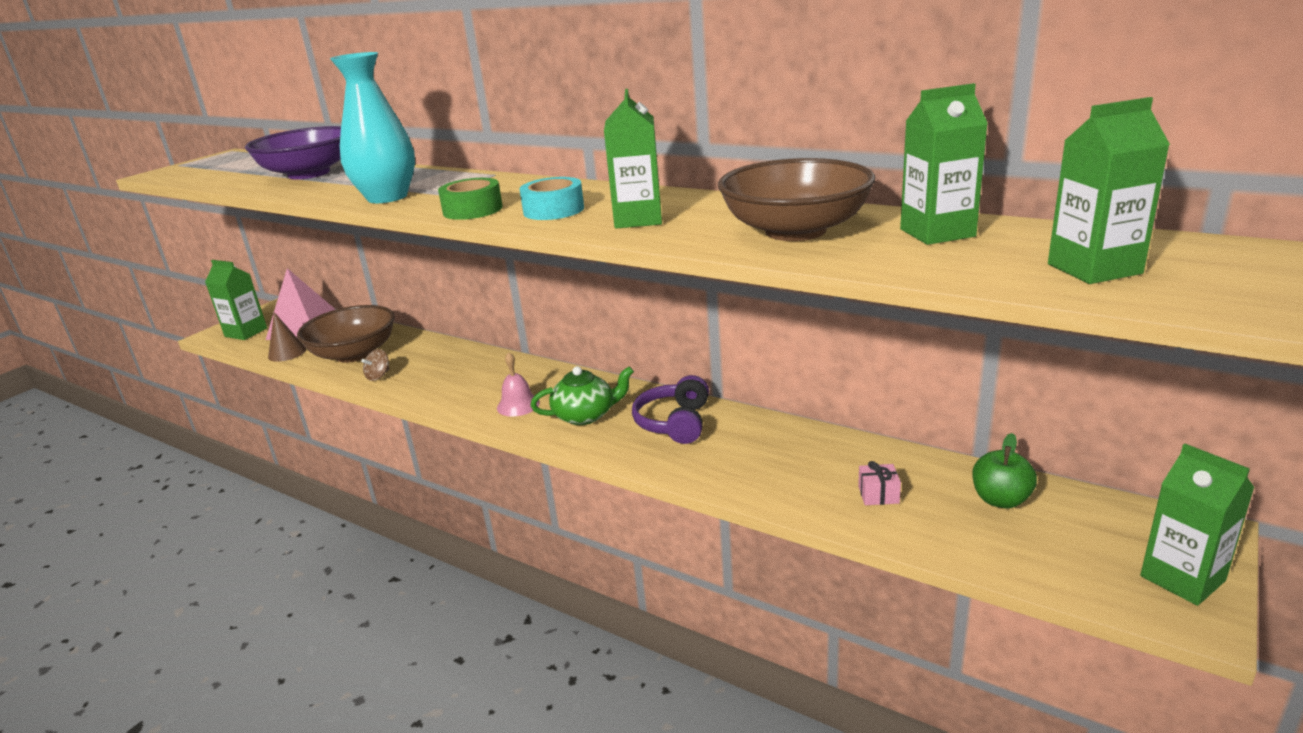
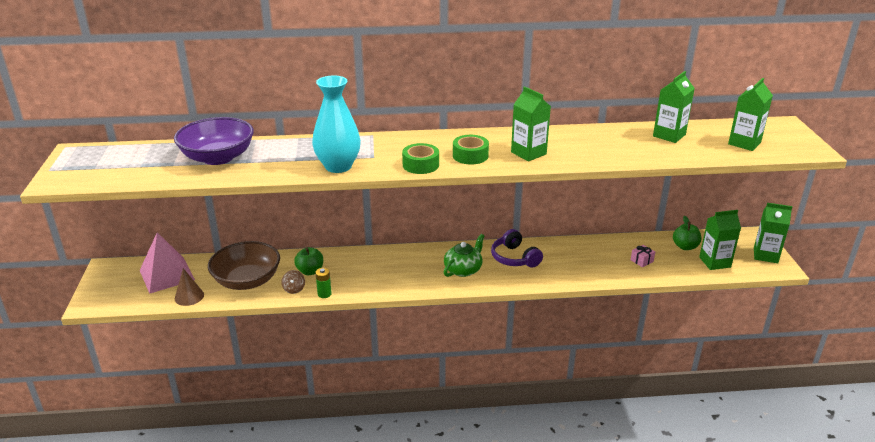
camera: 40 degrees left, 5 degrees up
(246, 332) = (118, 293): green carton -> green carton (714, 262)
(396, 391) = (324, 294): none -> green battery
(422, 362) = (310, 271): none -> green apple
(518, 405) = (416, 276): pink bell -> none
(553, 210) = (470, 156): turquoise tape -> green tape
(795, 231) = (613, 145): brown bowl -> none

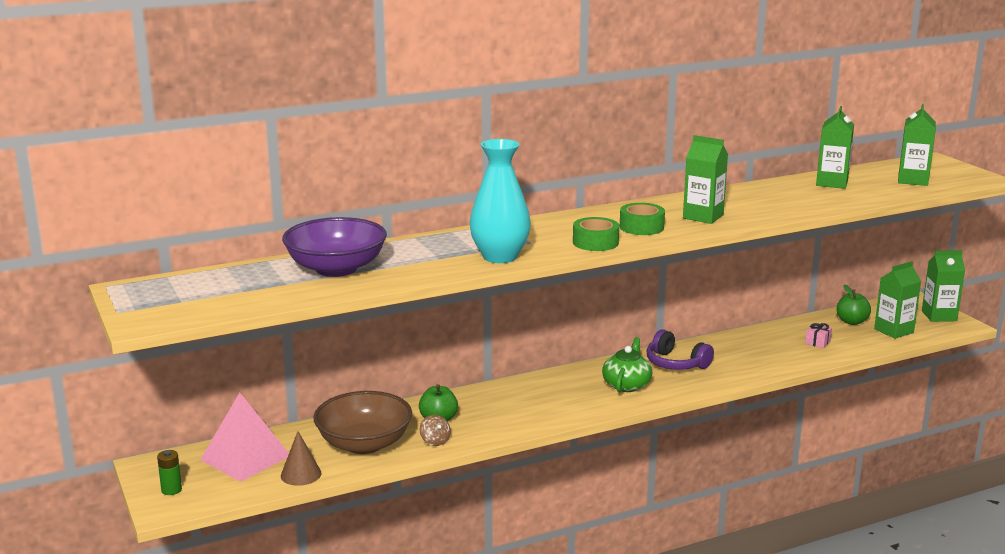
camera: 20 degrees left, 10 degrees down
(324, 294) = (479, 439): green battery -> green battery (171, 490)

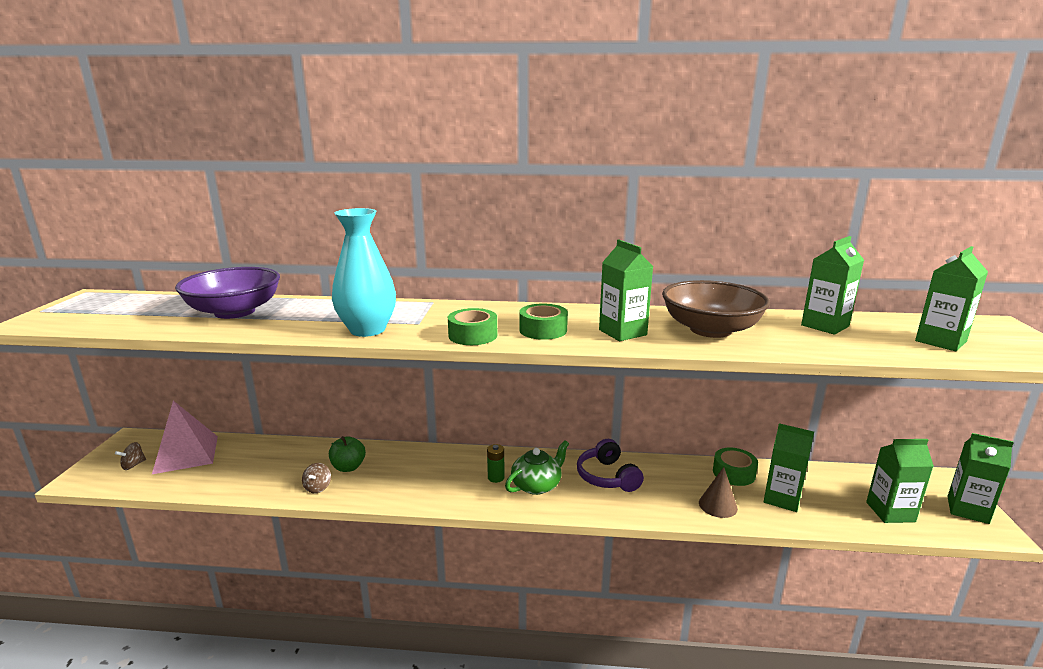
camera: 30 degrees right, 0 degrees up
(171, 490) = (107, 465): green battery -> green battery (496, 477)
(203, 482) = (133, 465): none -> brown spinning top
(301, 474) = (192, 483): brown cone -> brown cone (718, 505)
(364, 444) = (269, 471): brown bowl -> brown bowl (710, 330)
(768, 334) = (733, 473): none -> green tape
(817, 342) = (782, 499): pink gift -> green carton
(851, 322) = (844, 485): green apple -> none

